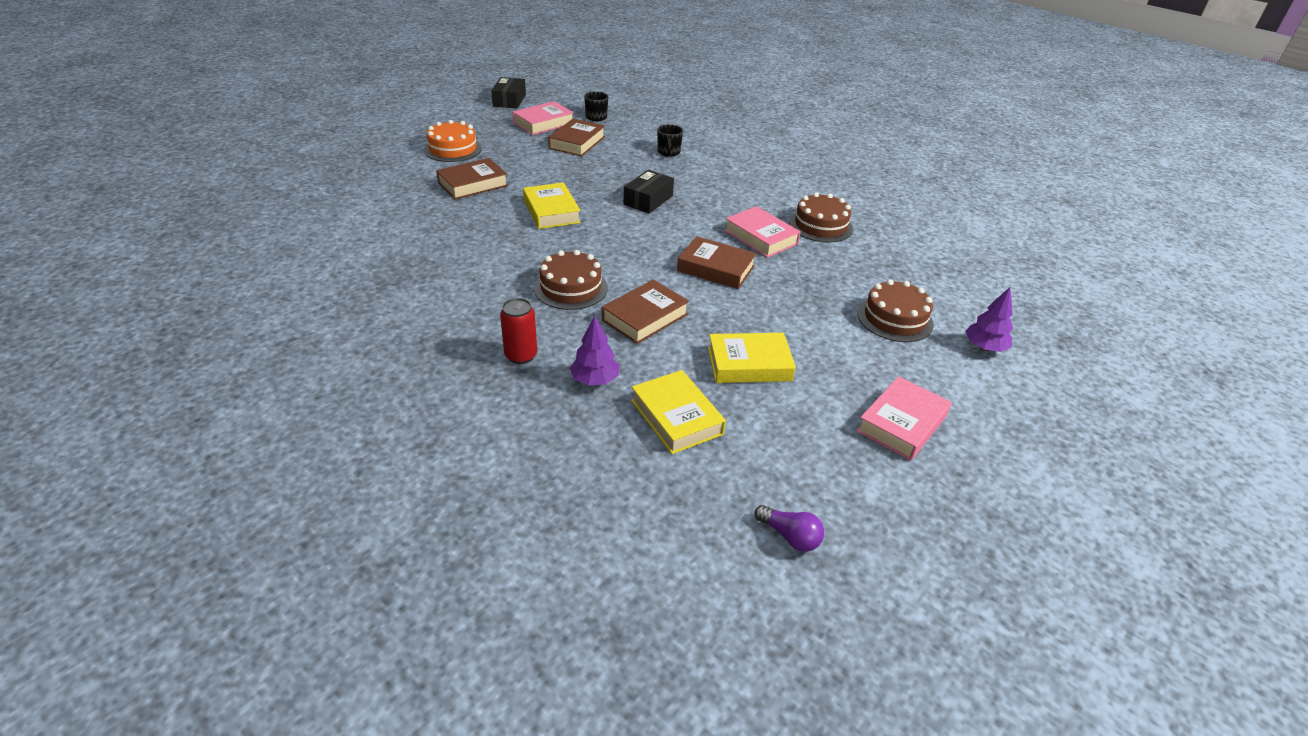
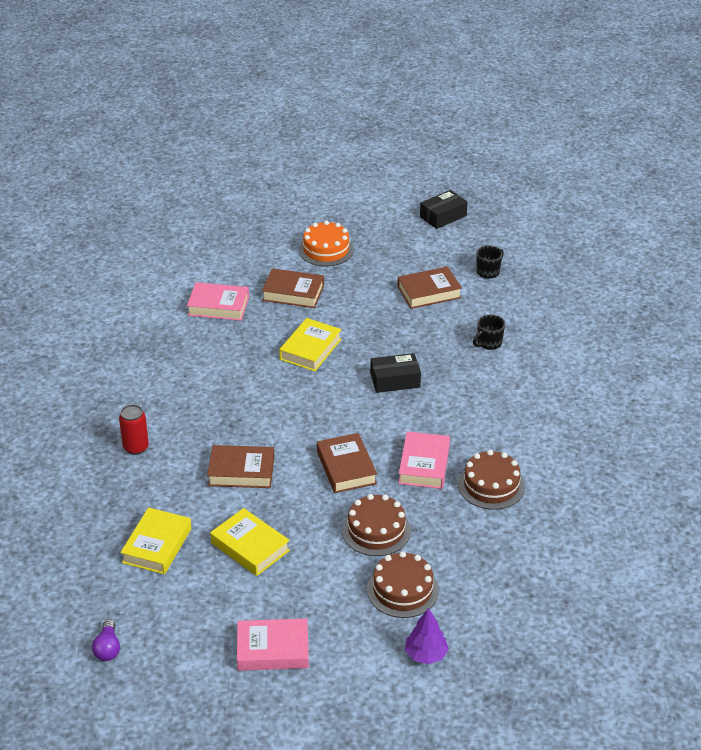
camera: 50 degrees right, 0 degrees up
(543, 123) = (433, 257): pink book -> pink book (218, 306)
(571, 288) = (230, 420): brown cake -> brown cake (376, 530)
(595, 380) = (150, 491): purple tree -> none

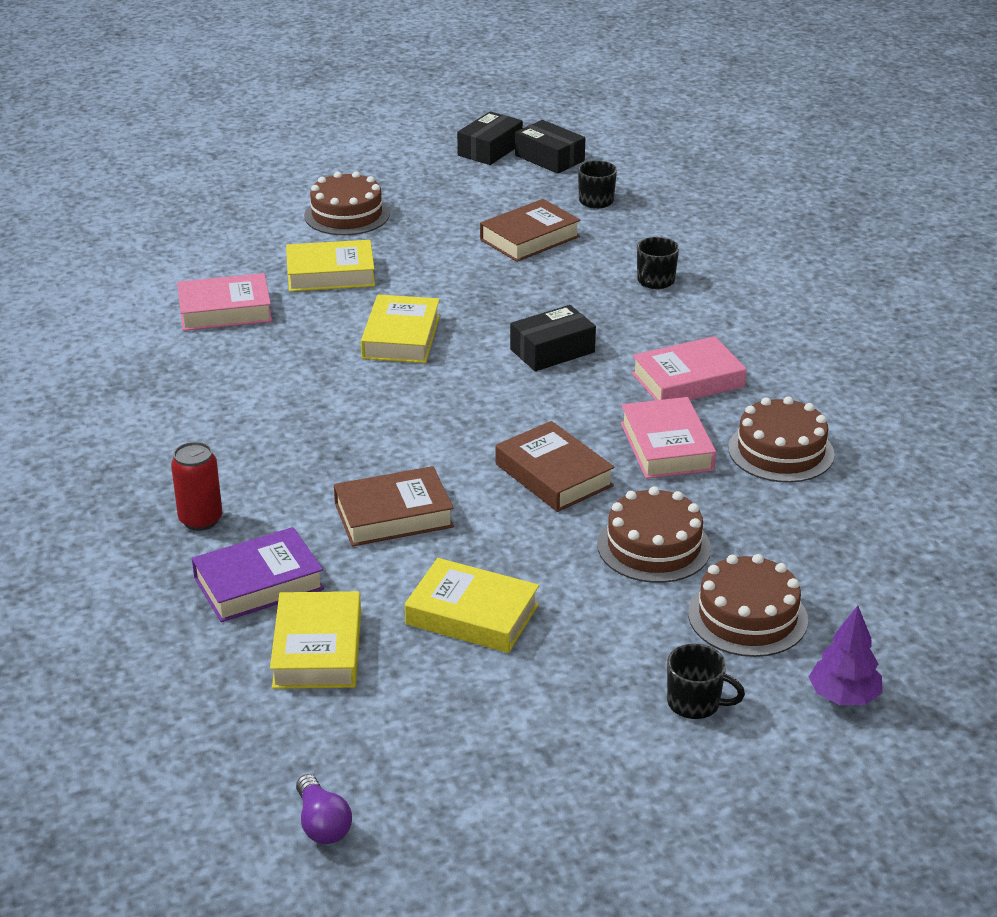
camera: 20 degrees left, 5 degrees down
(146, 496) = (258, 583): none -> purple book
(273, 649) = (602, 752): pink book -> pink book (688, 380)
(293, 293) = (330, 274): brown book -> yellow book
(326, 250) = (347, 215): orange cake -> brown cake
(340, 635) = (695, 703): none -> black mug
(477, 231) = (549, 158): none -> black box

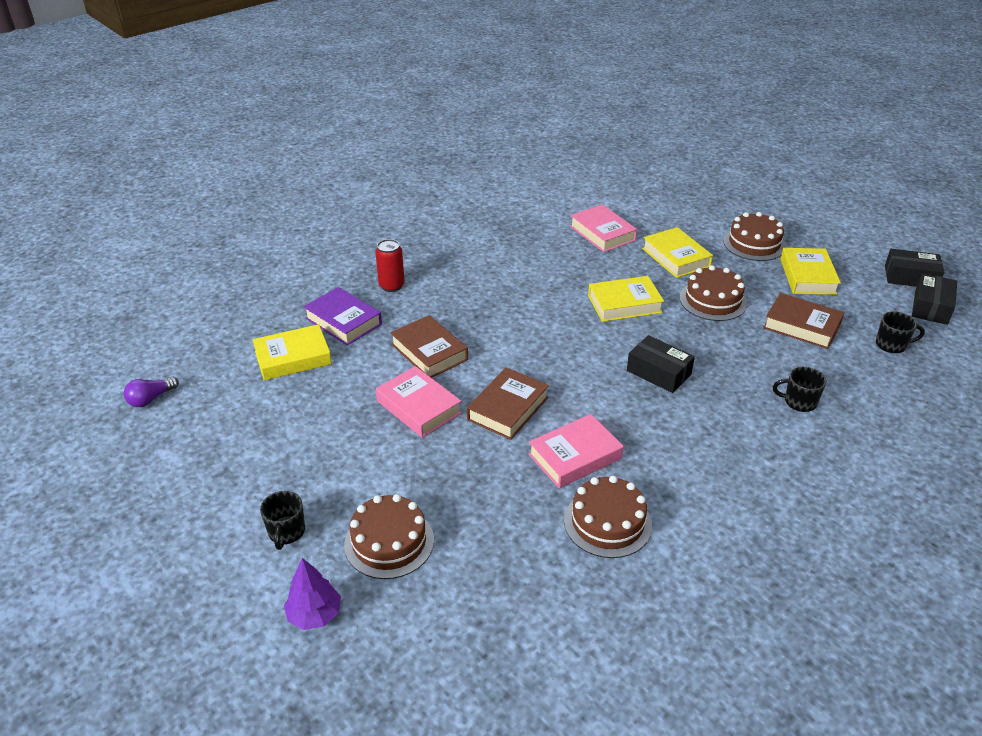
camera: 70 degrees right, 5 degrees up
(472, 614) = (344, 409): yellow book -> yellow book (807, 276)
(654, 546) = (450, 475): brown cake -> brown cake (713, 300)
(688, 380) = (670, 449): pink book -> pink book (418, 407)

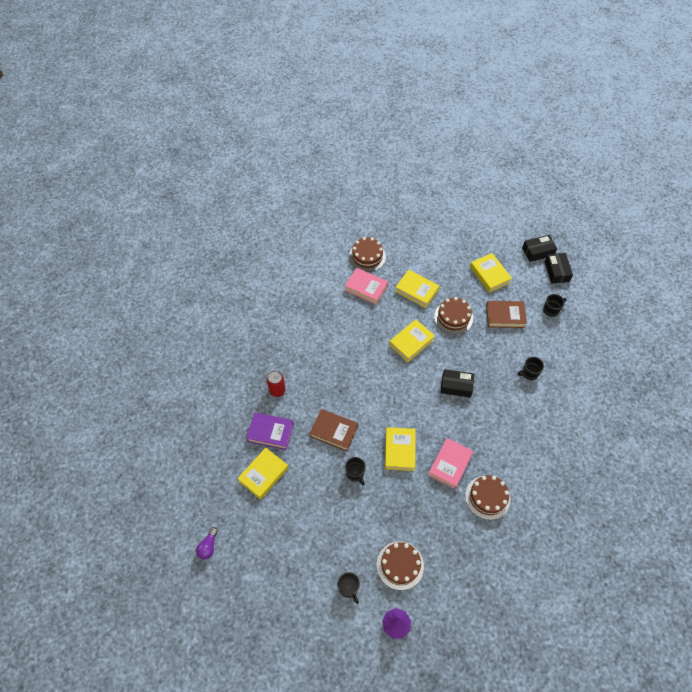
camera: 30 degrees left, 20 degrees up
(418, 407) = (355, 473): pink book -> black mug
(508, 408) = (399, 450): brown book -> yellow book
(754, 244) = (450, 259): brown cake -> brown cake (367, 256)

